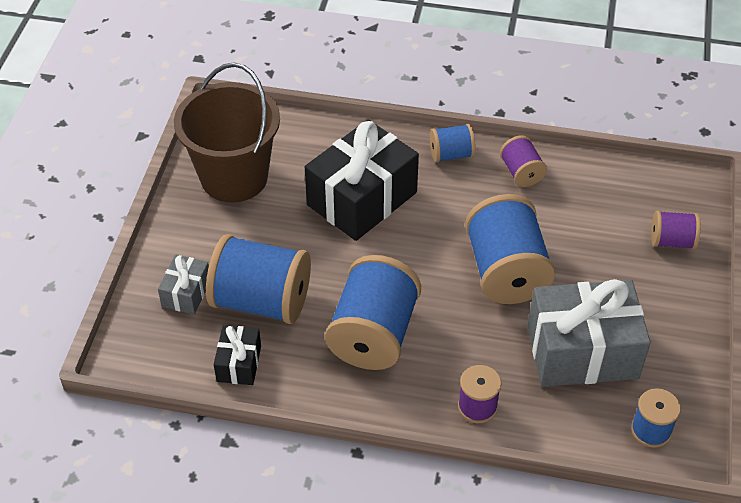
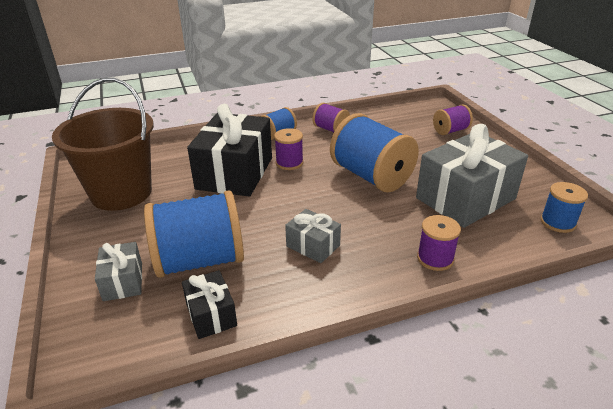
camera: 30 degrees left, 15 degrees down
(373, 334) = (313, 246): blue spool -> grey gift
(431, 209) = (289, 163): none -> purple spool

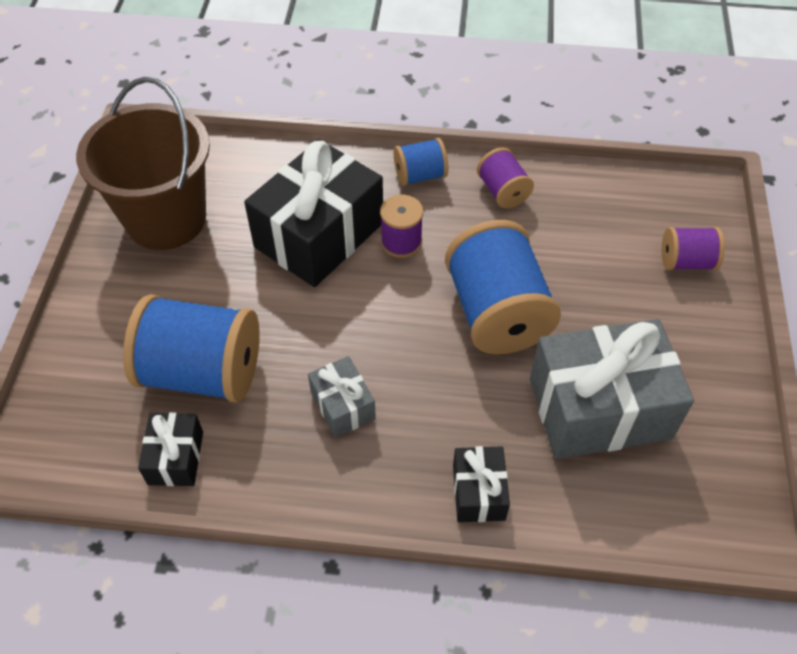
camera: 25 degrees right, 20 degrees up
(123, 281) = (108, 369): grey gift -> none
(435, 258) = (478, 492): purple spool -> black gift
(557, 222) = (696, 507): blue spool -> none

